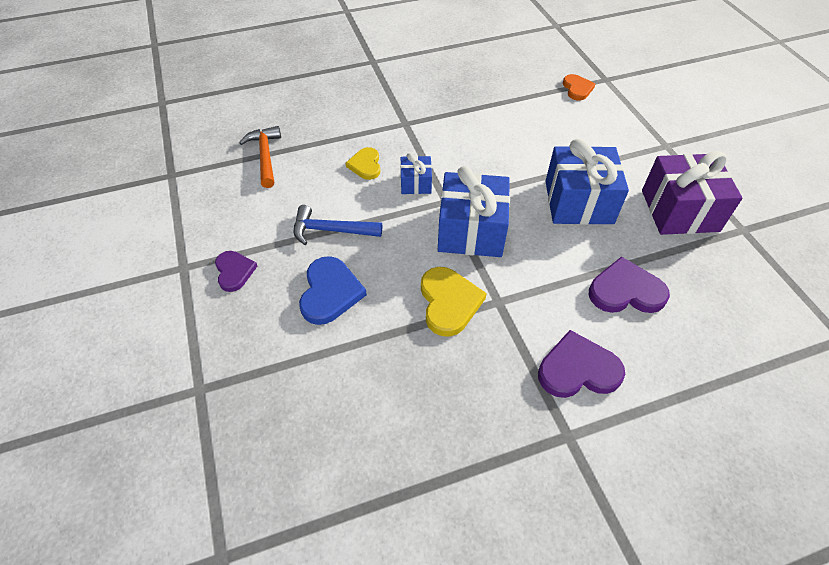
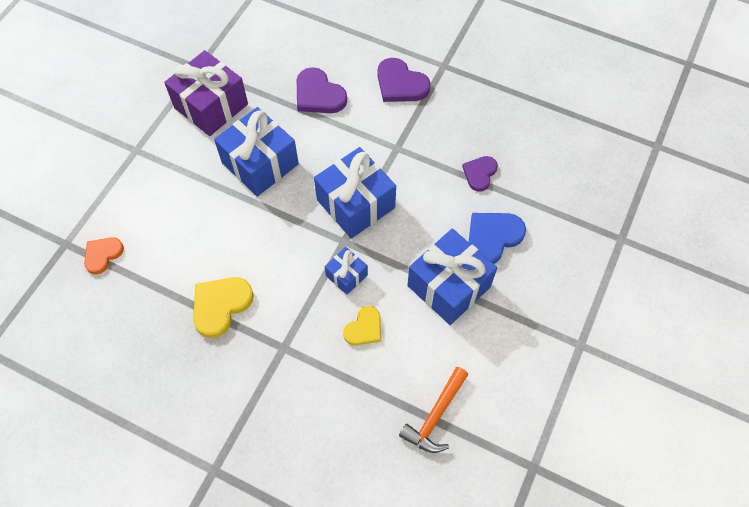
camera: 135 degrees left, 10 degrees up
(234, 271) = (545, 309): purple heart -> purple heart (479, 173)
(331, 230) = (449, 286): blue hammer -> blue gift
(449, 302) = (426, 170): yellow heart -> yellow heart (220, 305)

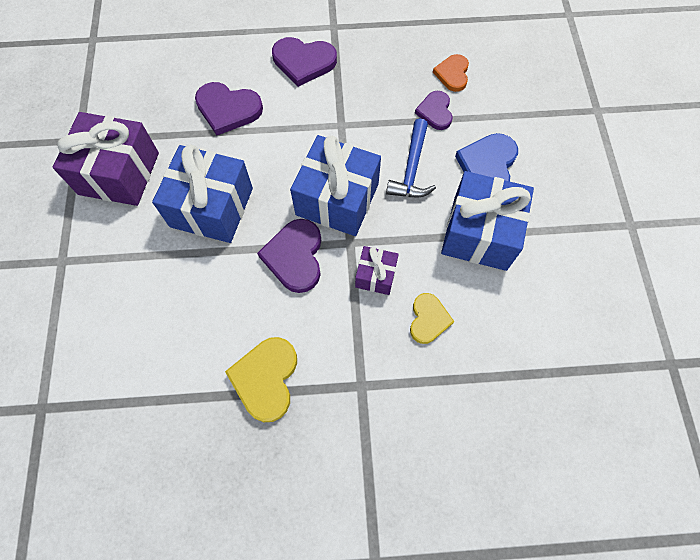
camera: 30 degrees left, 5 degrees up
(102, 255) = (95, 397): orange heart -> orange heart (452, 74)
(296, 230) = (295, 257): none -> purple heart
(346, 275) = (375, 275): blue gift -> purple gift
(429, 209) = (412, 168): none -> blue hammer
(435, 416) = (554, 367): orange hammer -> none

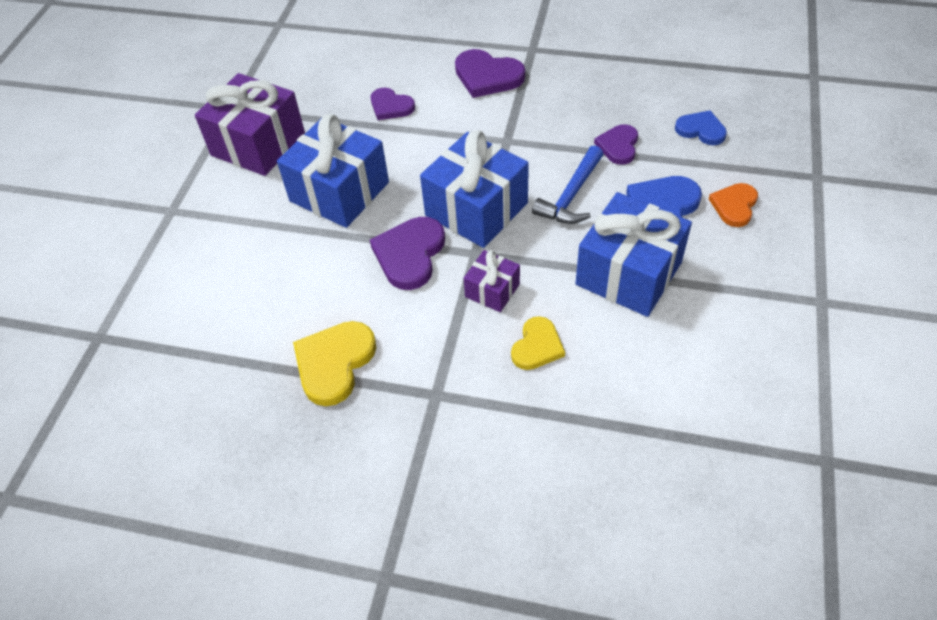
camera: 20 degrees right, 15 degrees down
(228, 109) = (391, 106): purple heart -> purple heart, size x0.64
(452, 74) = (651, 113): orange heart -> orange heart (734, 206)
(496, 83) = (701, 130): none -> blue heart

